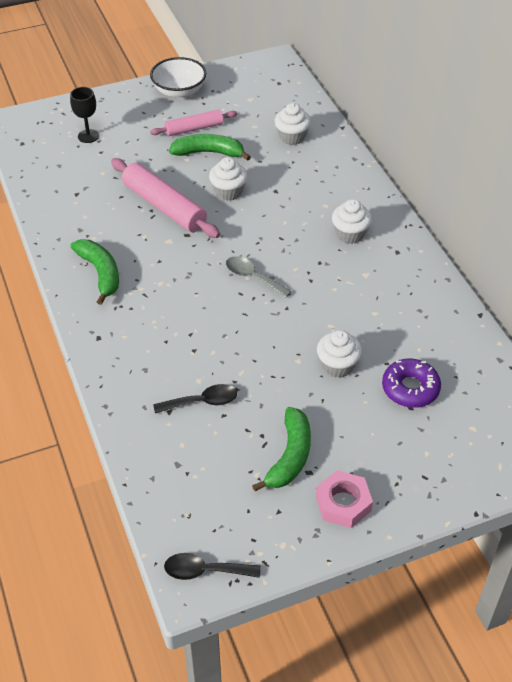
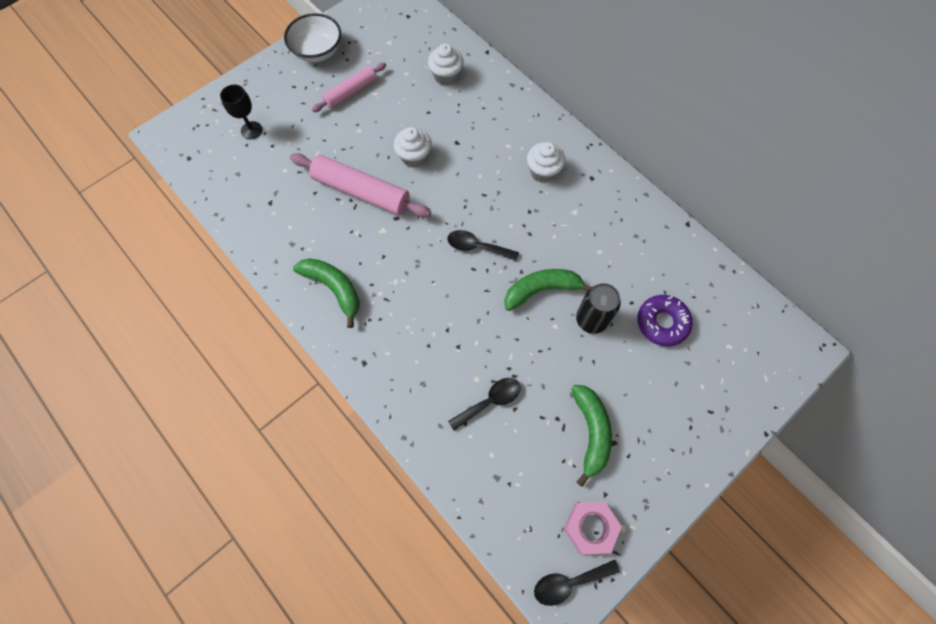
camera: 20 degrees left, 20 degrees up
(209, 153) = (377, 116): green banana -> green banana (541, 290)
(253, 277) = (477, 247): grey spoon -> black spoon
(337, 365) = (591, 320): white cupcake -> black can
(343, 503) = (655, 465): pink nut -> pink nut (590, 528)

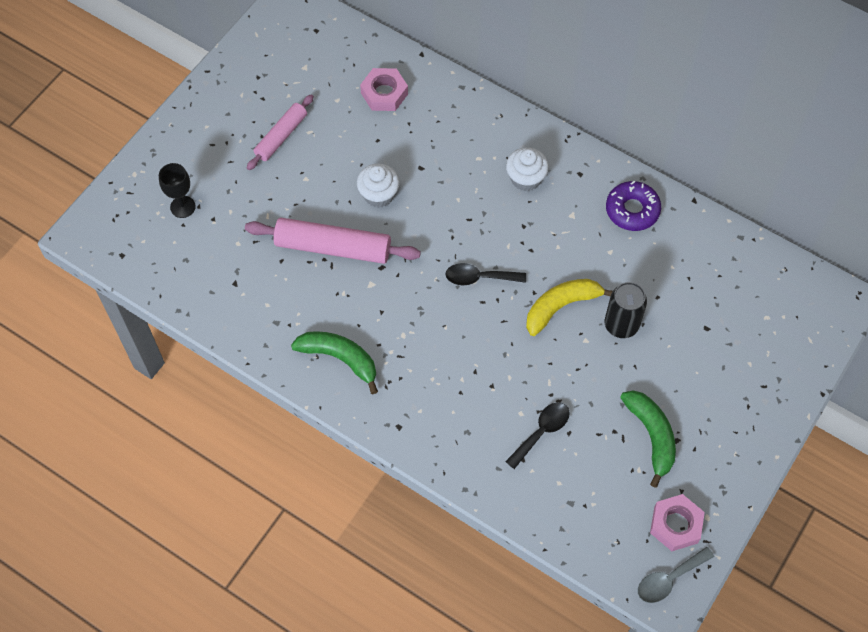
camera: 15 degrees left, 5 degrees down
(317, 51) = (225, 97): white bowl -> none
(446, 76) = (384, 93): white cupcake -> pink nut
(541, 290) = (561, 307): green banana -> yellow banana
(569, 582) = (669, 579): black spoon -> grey spoon
(662, 323) = (694, 310): purple donut -> purple donut (632, 210)

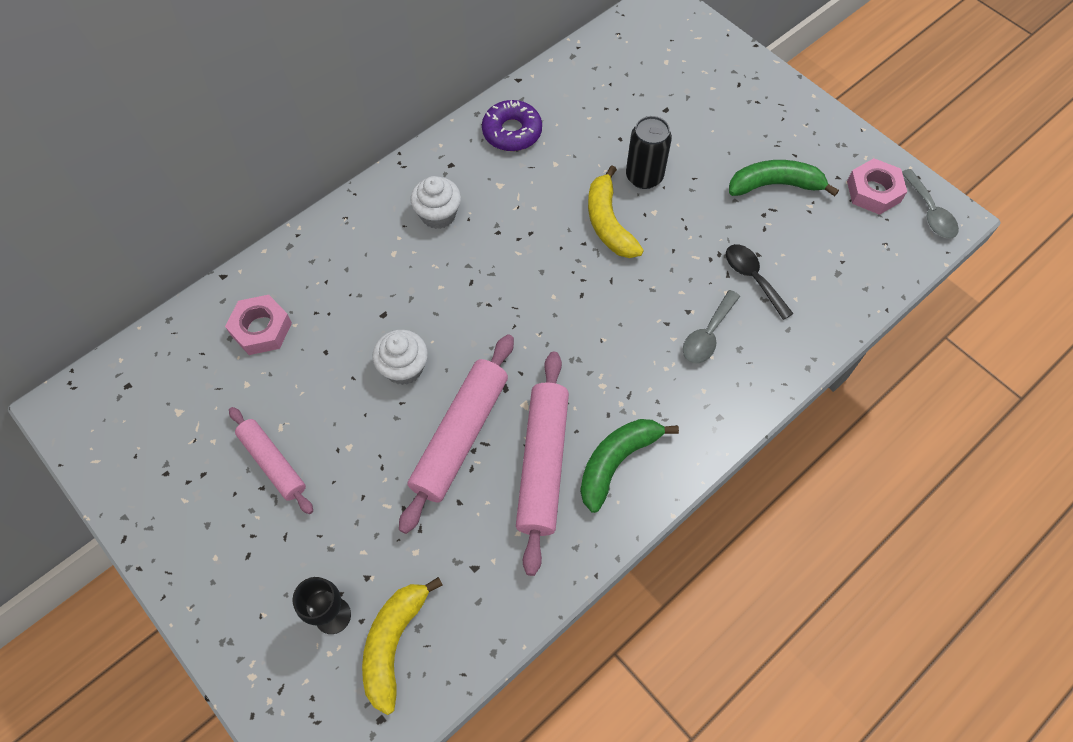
camera: 75 degrees left, 0 degrees up
(172, 248) = (394, 643): none -> yellow banana
(325, 308) = (542, 464): none -> pink rolling pin
(473, 405) = (707, 335): none -> grey spoon
(479, 278) = (550, 290): black spoon -> none

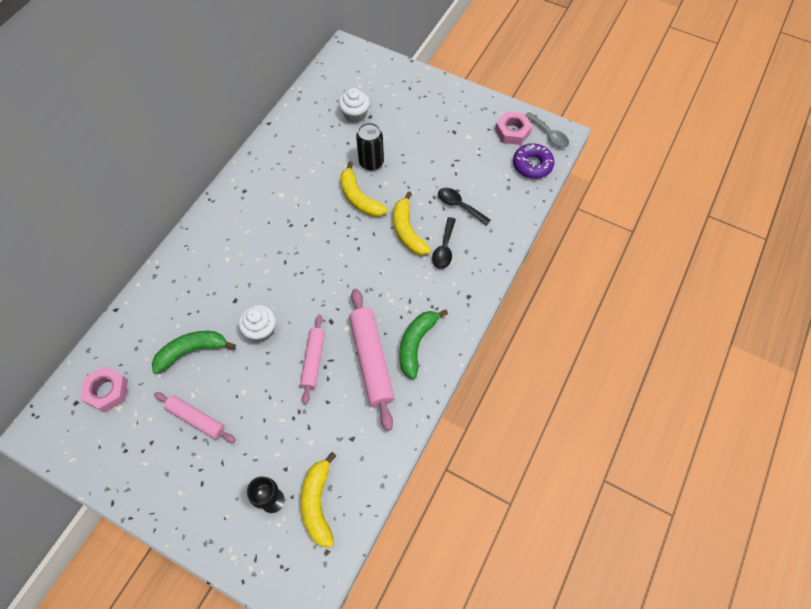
camera: 20 degrees left, 0 degrees up
(261, 329) = (155, 335): pink nut -> pink nut (107, 391)
(438, 215) = (247, 225): white cupcake -> white cupcake (355, 115)
(460, 436) = (313, 360): pink rolling pin -> pink rolling pin, size x0.62
(512, 132) = (277, 158): purple donut -> purple donut (532, 165)
(662, 292) = (407, 231): none -> yellow banana
(707, 335) = (444, 249): grey spoon -> black spoon
(775, 185) = (453, 144): green banana -> green banana (192, 351)

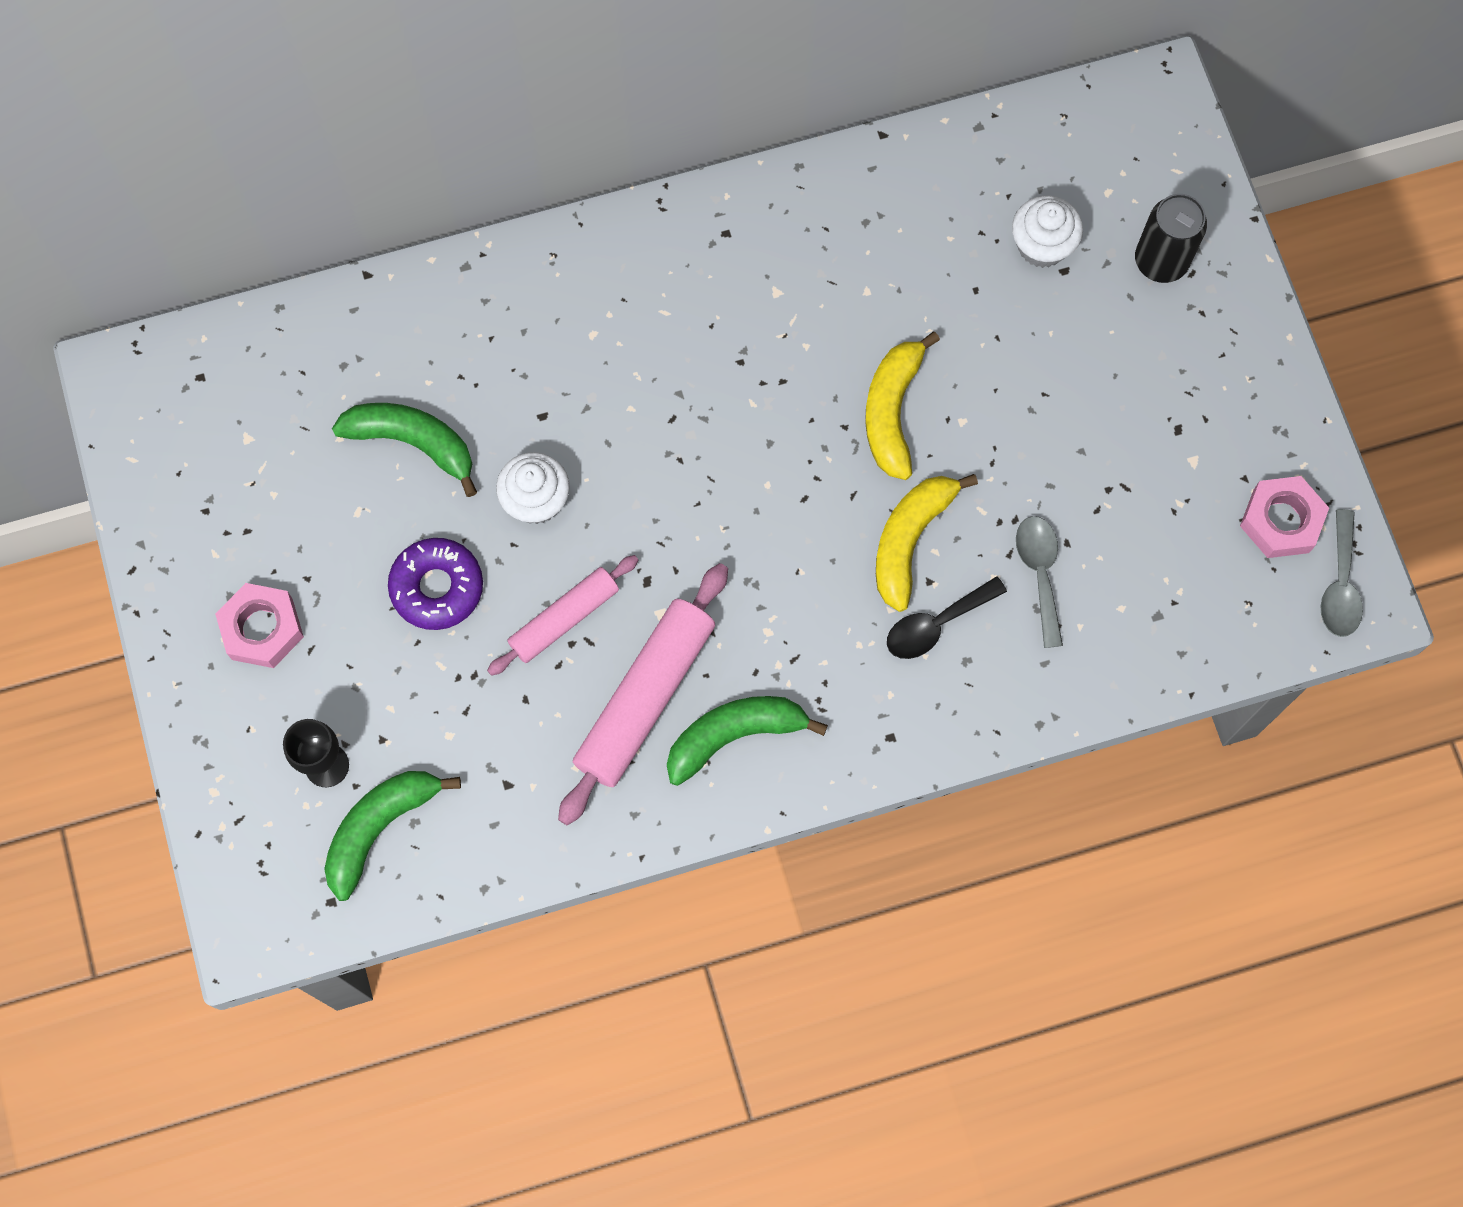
camera: 45 degrees right, 10 degrees up
(107, 391) = (253, 398): pink nut -> pink nut (262, 628)
(196, 419) = (331, 553): pink rolling pin -> none
(318, 503) = (380, 828): yellow banana -> green banana
(371, 162) = (977, 363): black can -> black can (1161, 261)
(459, 206) = (1039, 573): black spoon -> grey spoon
(532, 165) = (1245, 614): purple donut -> purple donut (437, 587)

